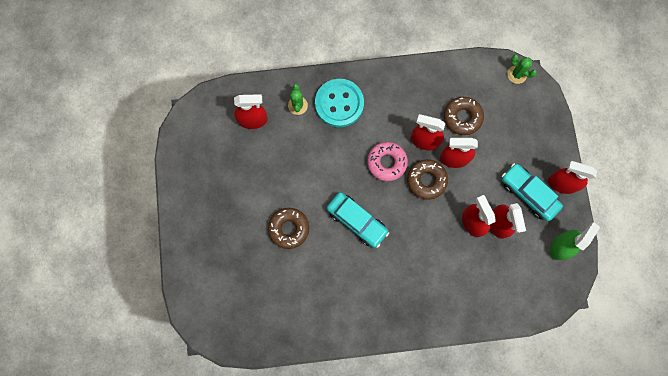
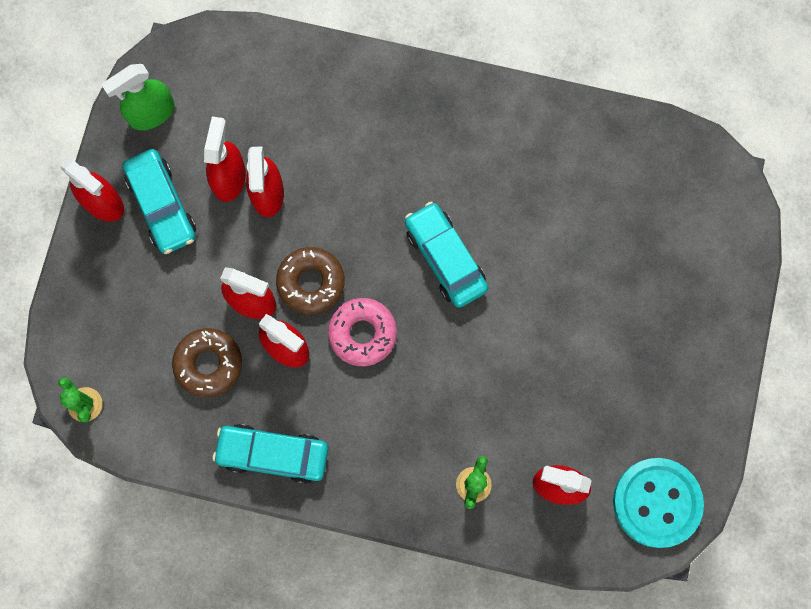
camera: 160 degrees left, 0 degrees up
(289, 229) = (556, 284): brown donut -> none
(339, 103) = (402, 462): turquoise button -> turquoise button (657, 502)
(408, 84) = (273, 454): none -> turquoise car

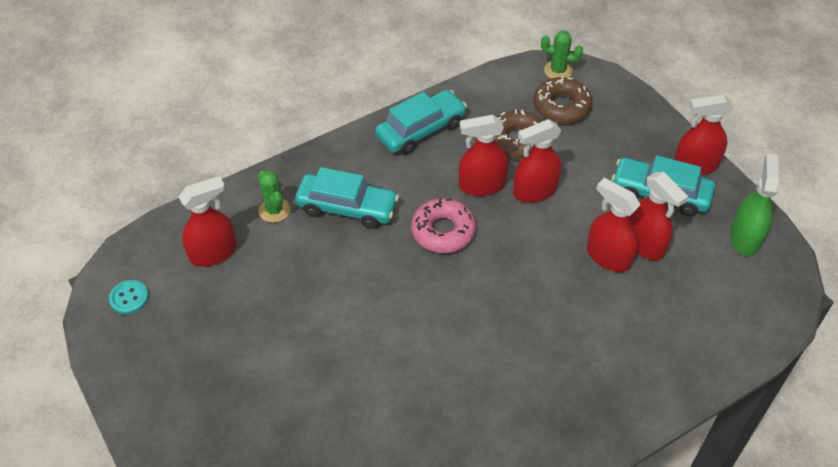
camera: 135 degrees right, 25 degrees down
(311, 282) = (512, 231): brown donut -> brown donut (561, 106)
(445, 258) = (440, 322): turquoise car -> turquoise car (347, 208)
(657, 502) = (129, 298): turquoise button -> turquoise button, size x0.45

